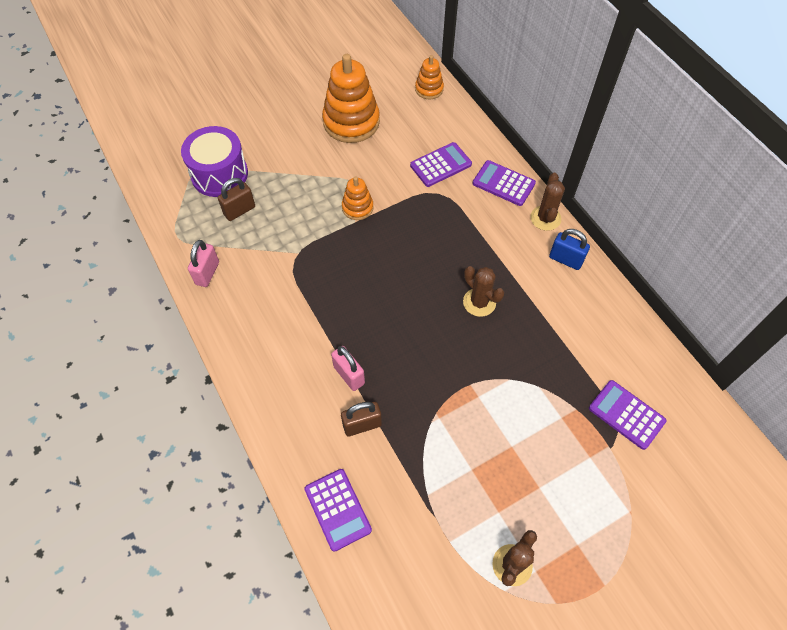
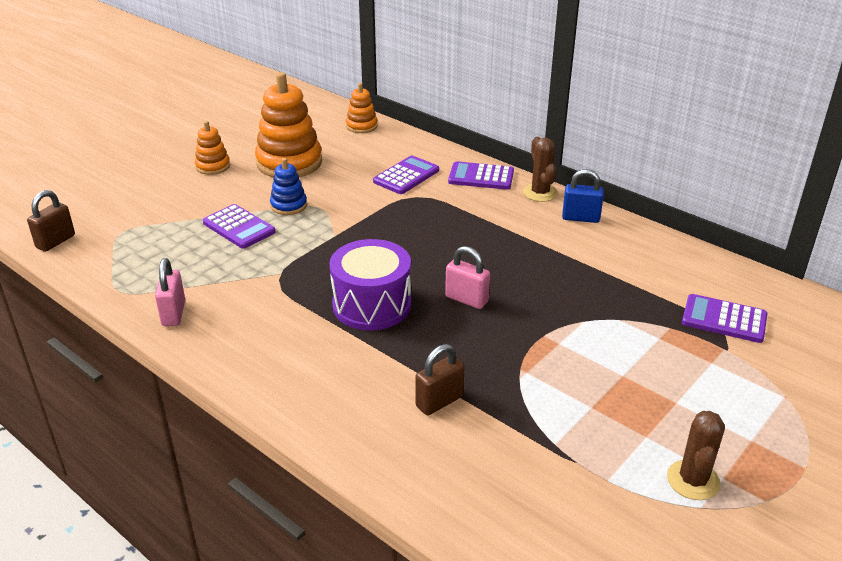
camera: 20 degrees left, 25 degrees down
(219, 174) = (151, 229): purple drum -> purple drum (372, 305)
(239, 210) = (190, 253): brown padlock -> brown padlock (55, 241)
(332, 175) = (289, 205): none -> blue stacking toy
(337, 509) = (453, 489): purple calculator -> purple calculator (239, 227)
(349, 375) = (398, 361): pink padlock -> pink padlock (466, 299)
(357, 207) = (332, 224): orange stacking toy -> orange stacking toy (213, 166)
(479, 302) = (512, 268): brown cactus -> none

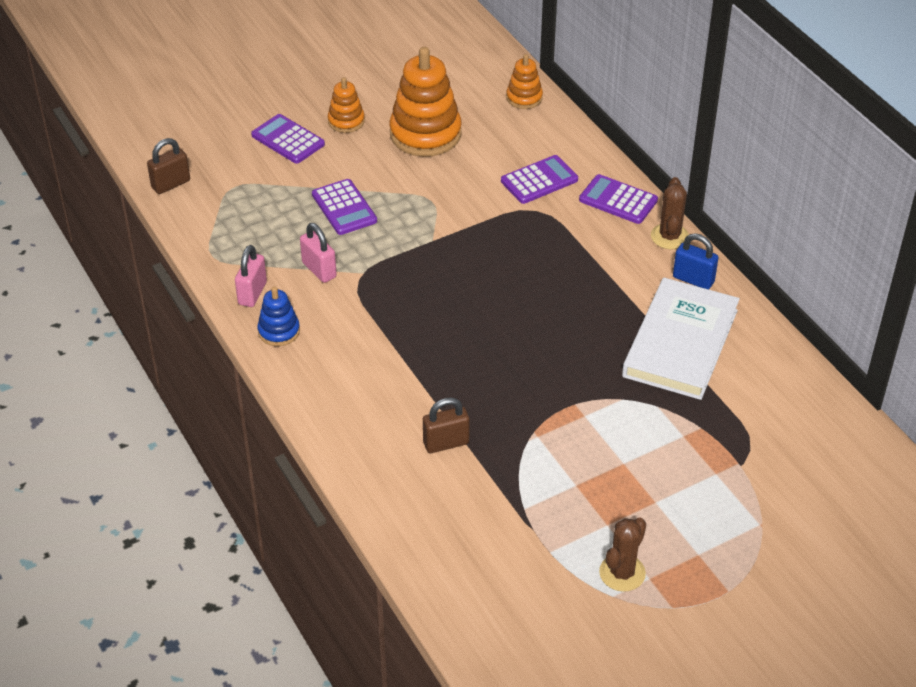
camera: 20 degrees right, 10 degrees up
(289, 205) = (402, 191): blue stacking toy -> blue stacking toy (279, 331)
(372, 305) = (432, 330): purple drum -> none
(466, 299) = (523, 346): pink padlock -> pink padlock (319, 270)
(603, 266) = (680, 343): none -> white book
(724, 319) = (761, 433): purple calculator -> purple calculator (288, 140)

